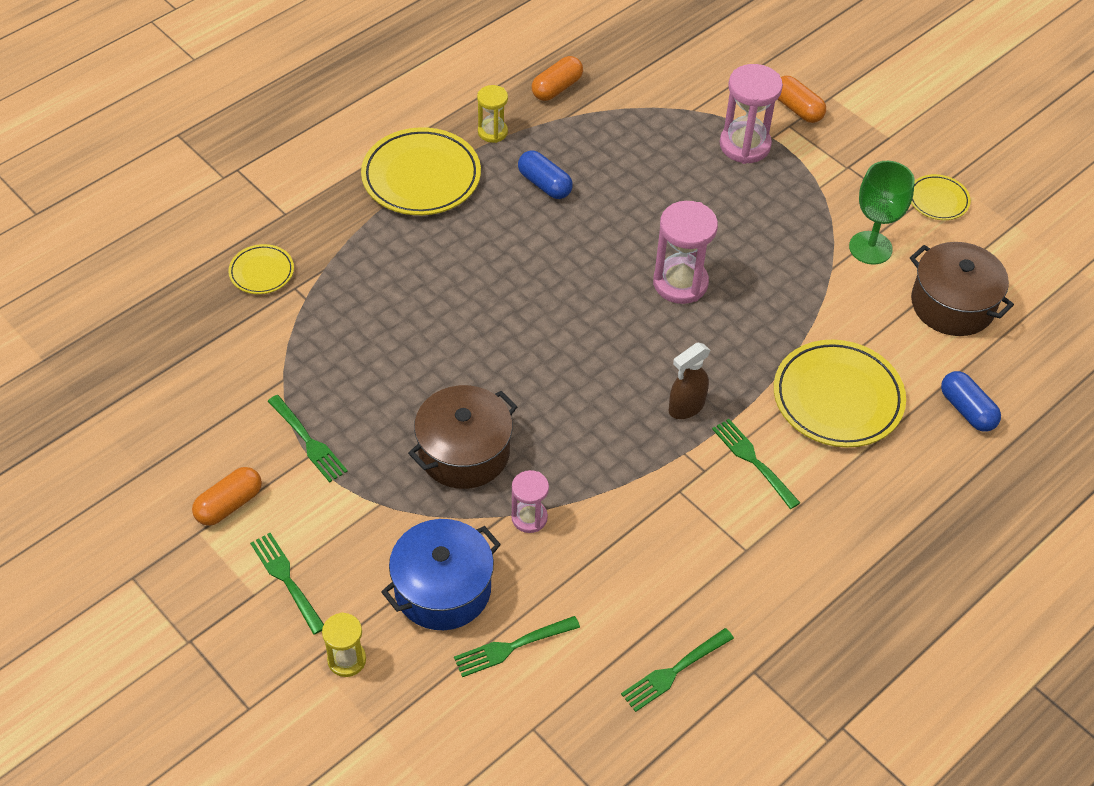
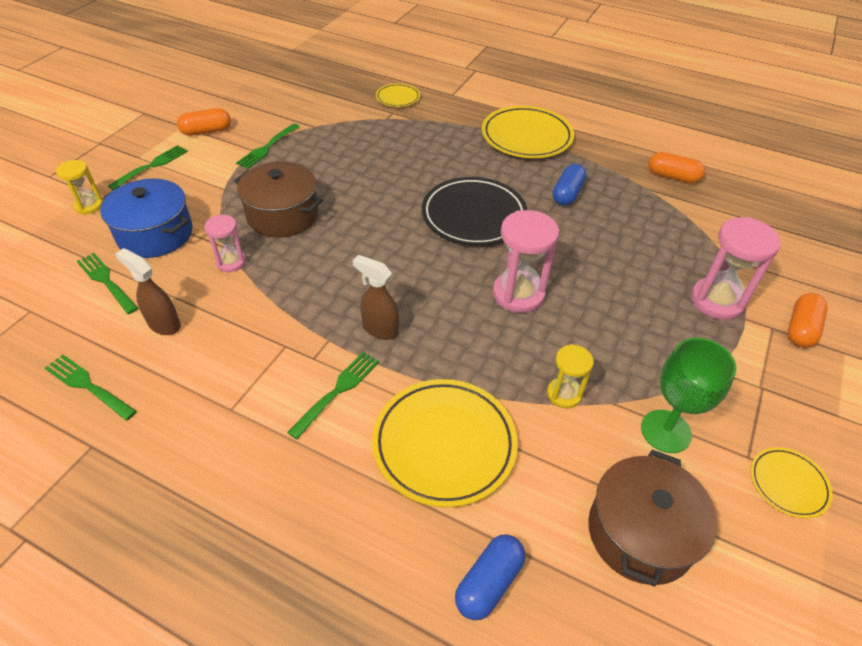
camera: 70 degrees right, 5 degrees down
(229, 504) = (206, 131): orange capsule -> orange capsule turned 45 degrees counterclockwise
(492, 132) = (597, 157): yellow hourglass -> yellow hourglass (564, 394)
(546, 277) = (473, 216): none -> black plate
(607, 595) = (164, 324): none -> brown spray bottle

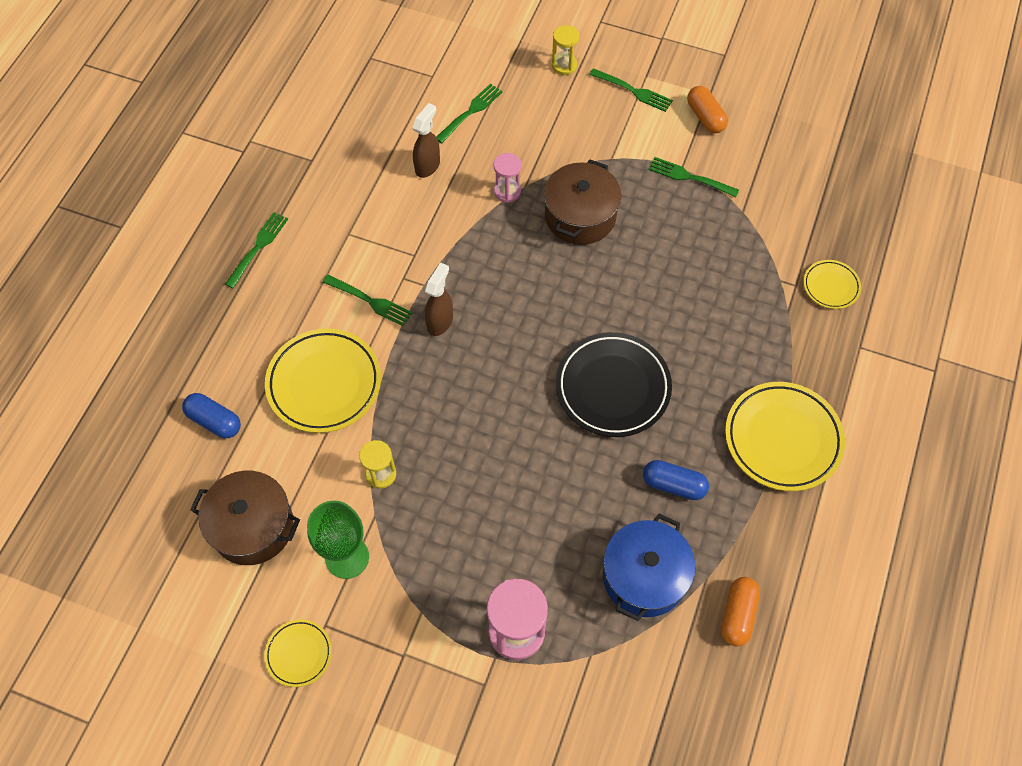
camera: 85 degrees right, 15 degrees up
(89, 386) = (362, 140): green fork -> green fork (258, 248)
(155, 234) = (534, 126): blue pot -> blue pot (644, 576)
(518, 294) = (499, 434): pink hourglass -> none
(801, 329) = (485, 715): orange capsule -> none

